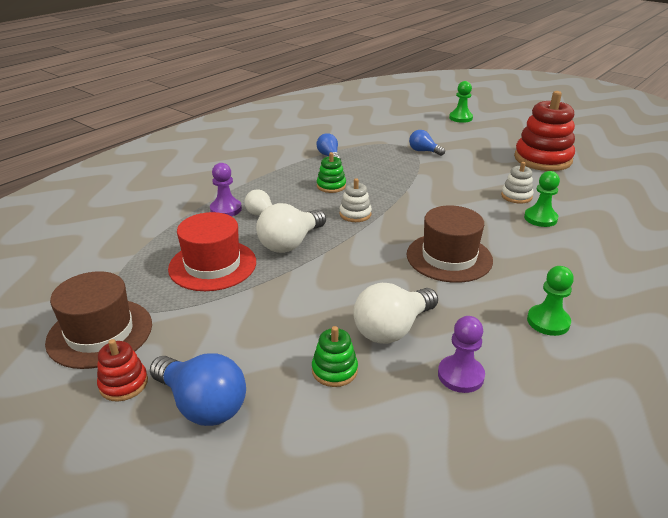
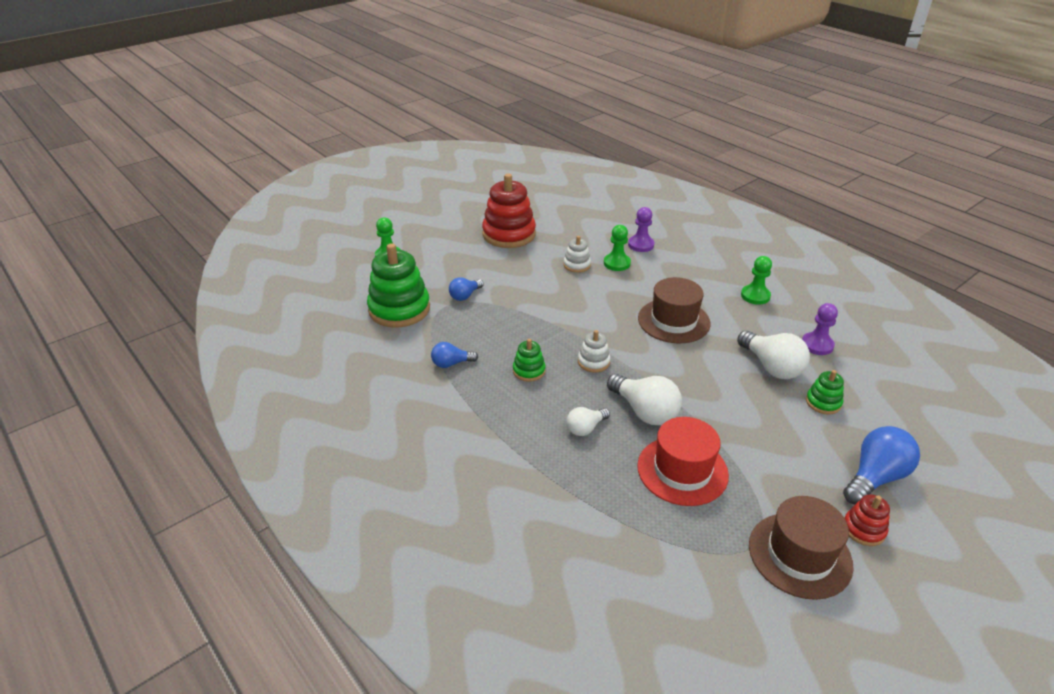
camera: 80 degrees left, 5 degrees up
(226, 209) = (566, 458): purple pawn -> purple pawn (641, 245)
(389, 131) = (399, 309): none -> green stacking toy

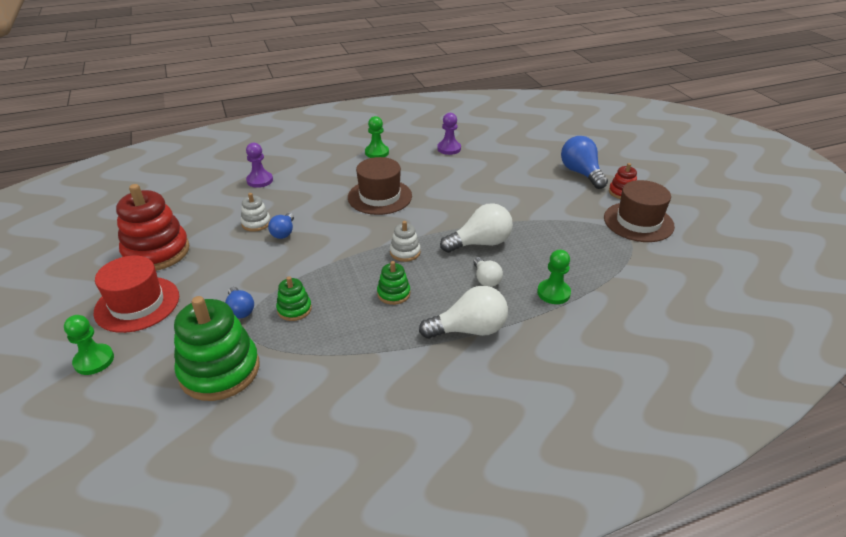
camera: 70 degrees left, 0 degrees up
(451, 363) = (349, 345): blue light bulb -> blue light bulb (284, 232)
(617, 263) = (275, 200): green pawn -> green pawn (553, 293)
(682, 470) = (550, 245): red hat -> red hat (137, 304)
(771, 367) = (461, 173): white light bulb -> white light bulb (469, 330)
(823, 402) = (507, 167): green stacking toy -> green stacking toy (294, 309)

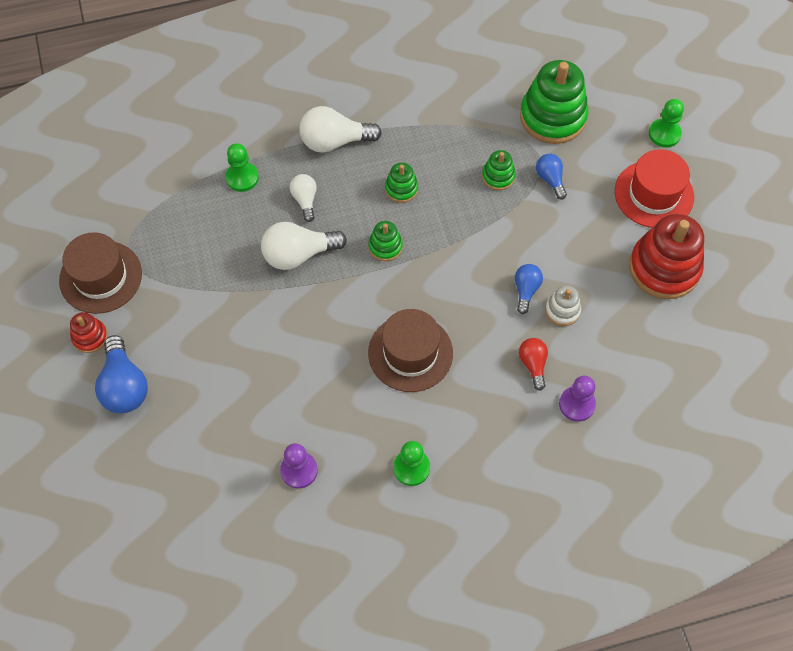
camera: 175 degrees left, 25 degrees up
(287, 196) = (533, 364): none -> red light bulb
(405, 252) = (385, 246): white stacking toy -> green stacking toy

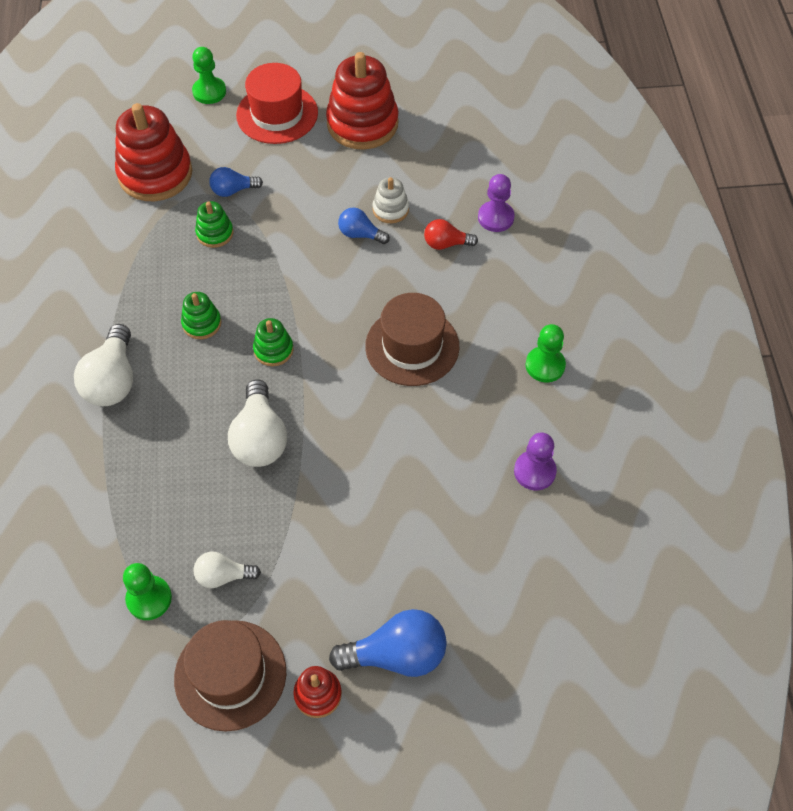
camera: 80 degrees left, 5 degrees down
(242, 177) = (131, 487): green pawn -> green pawn (149, 598)
(305, 200) = (186, 422): white light bulb -> white light bulb (223, 576)
(553, 117) = (155, 174): green stacking toy -> red stacking toy

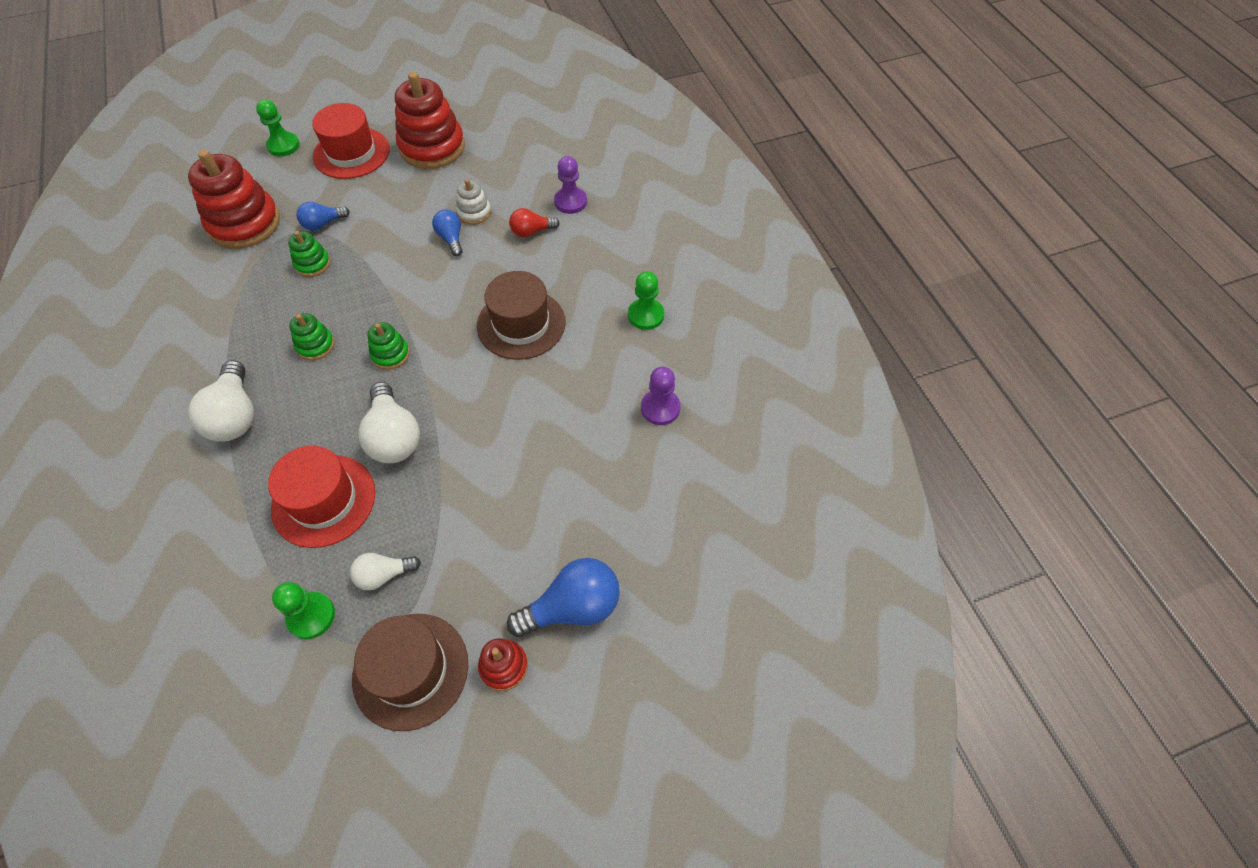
camera: 15 degrees left, 0 degrees up
(181, 487) = (324, 500): none -> red hat
(360, 234) = (451, 238): blue light bulb -> blue light bulb turned 60 degrees clockwise

